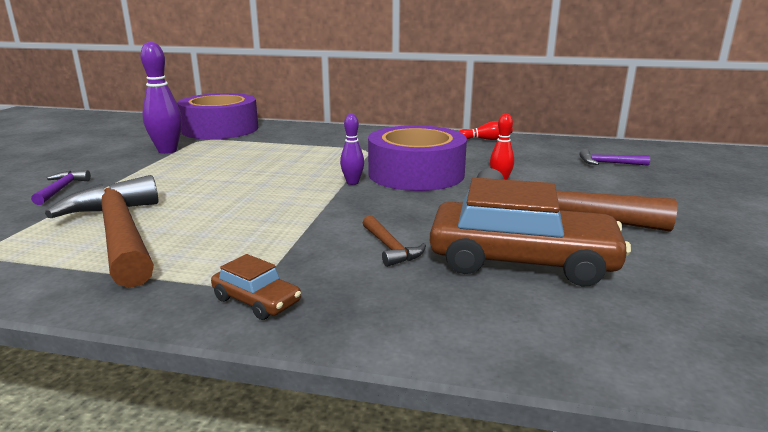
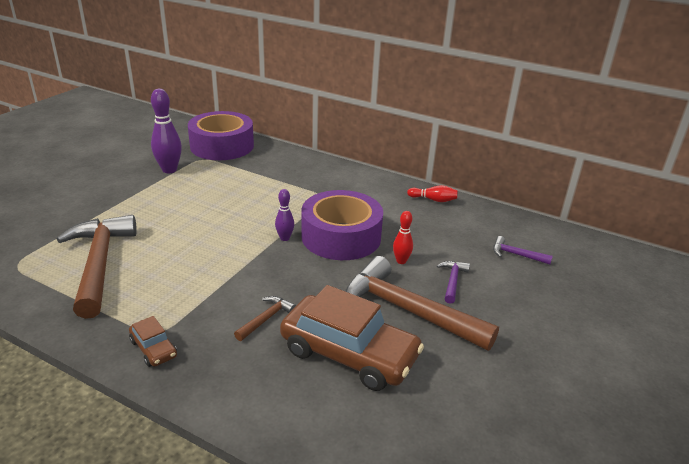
camera: 15 degrees right, 10 degrees up
(61, 189) = (80, 205): purple hammer -> purple hammer (452, 281)
(390, 248) = (266, 319): brown hammer -> brown hammer turned 135 degrees counterclockwise

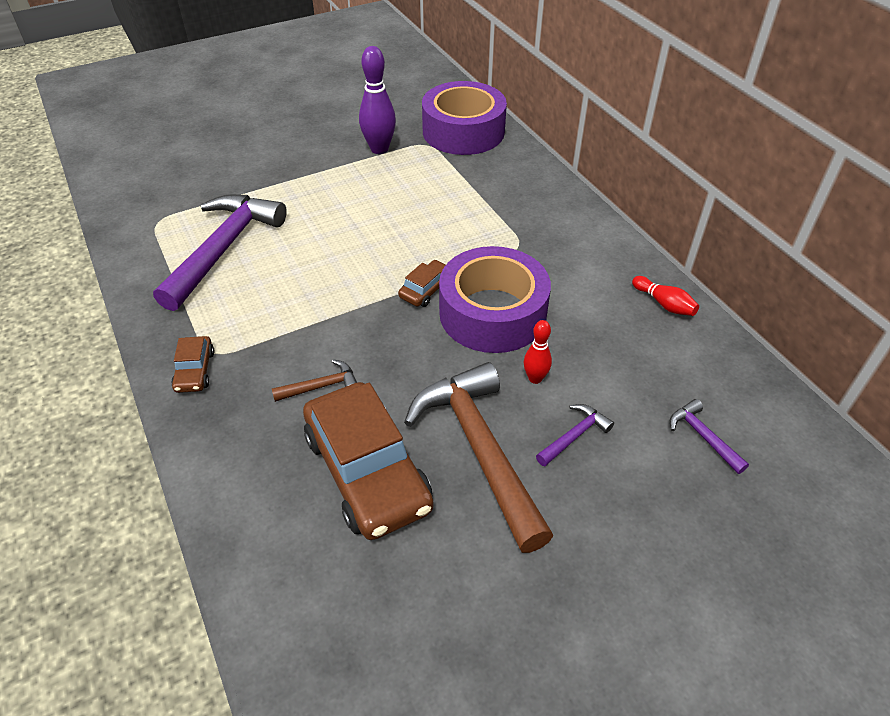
camera: 35 degrees right, 15 degrees up
(99, 264) = (223, 249): brown hammer -> purple hammer
(285, 238) = (426, 289): purple bowling pin -> brown car

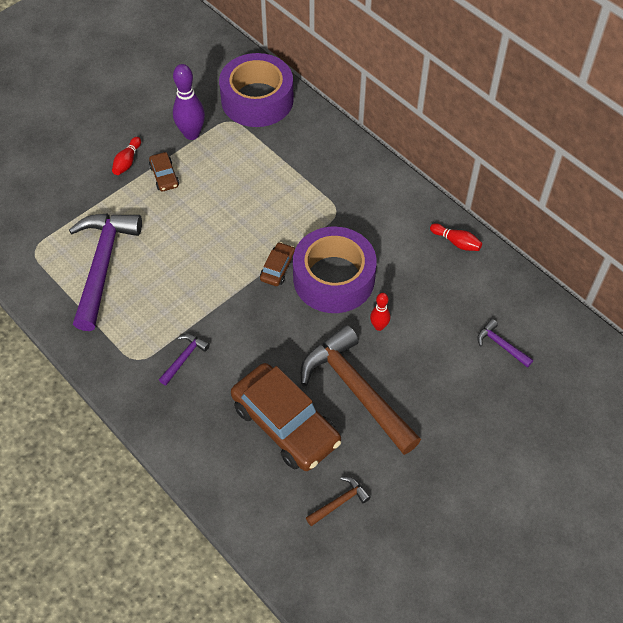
camera: 15 degrees left, 10 degrees up
(195, 371) = (131, 377): brown car -> brown car (164, 176)
(299, 161) = (127, 161): none -> red bowling pin
(321, 386) = (229, 368): brown hammer -> brown hammer (339, 502)
(574, 436) = (416, 365): purple hammer -> purple hammer (184, 358)

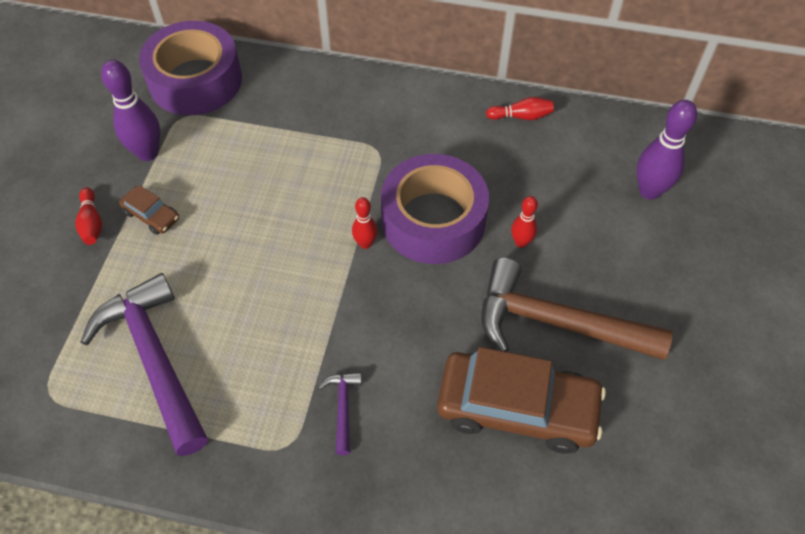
camera: 35 degrees left, 0 degrees up
(278, 268) = (365, 243): brown car -> red bowling pin
(339, 502) = (645, 457): brown hammer -> none
(501, 345) = (649, 191): purple hammer -> purple bowling pin

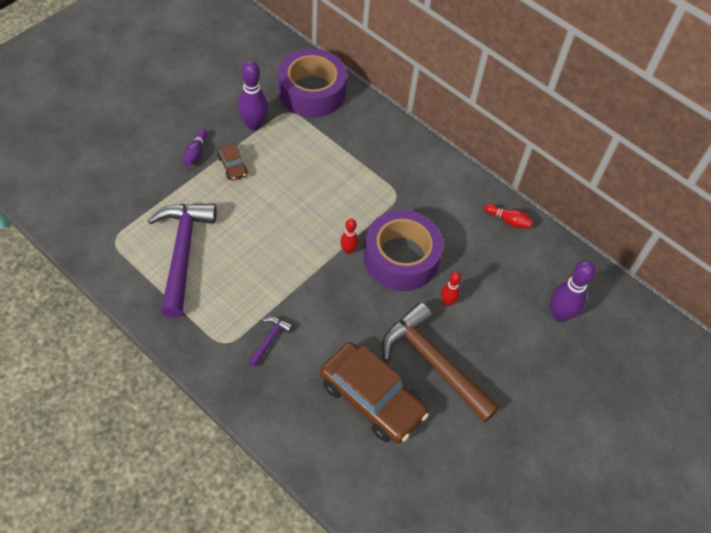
camera: 25 degrees right, 0 degrees up
(92, 223) = (195, 153): red bowling pin -> purple bowling pin

